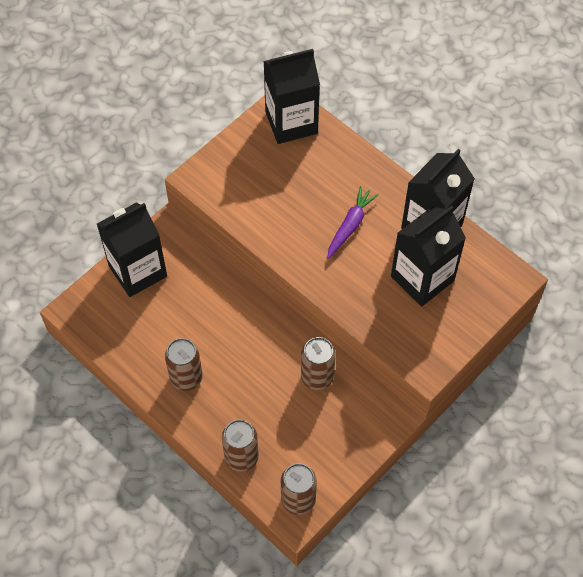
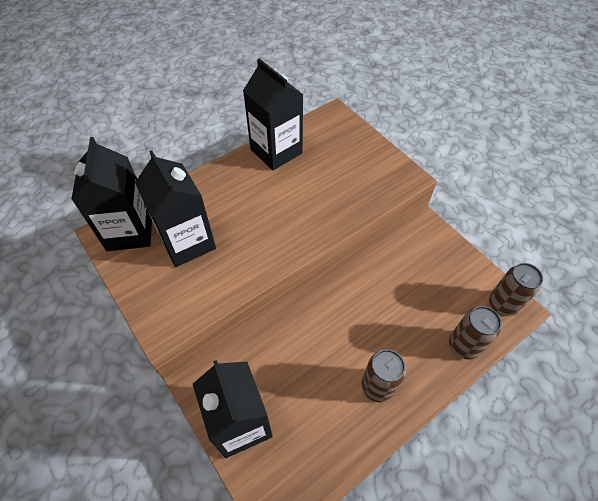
camera: 80 degrees left, 5 degrees down
(317, 377) = (385, 272): brown can -> none
(350, 226) = (261, 204): purple carrot -> none
(422, 278) = (324, 165): black carton -> black carton (187, 242)

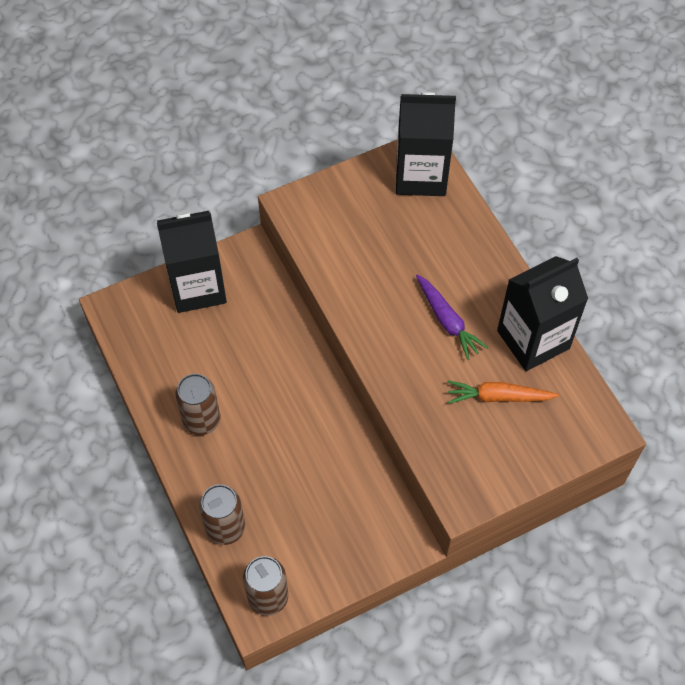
camera: 100 degrees right, 5 degrees up
(187, 242) = (395, 230): black carton -> none
(269, 199) = (447, 320): none -> purple carrot
(325, 165) = (499, 397): none -> orange carrot

